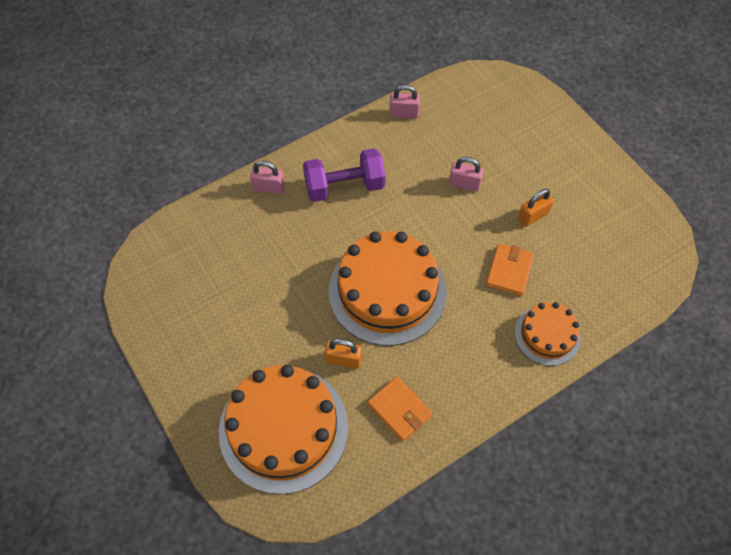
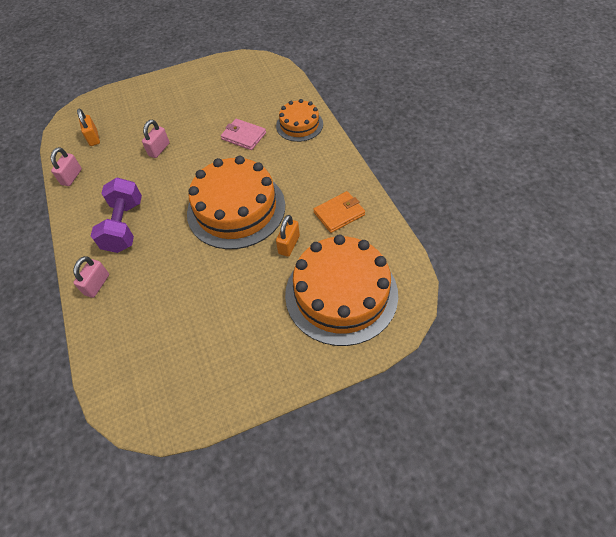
camera: 75 degrees left, 5 degrees down
(509, 271) = (244, 136): orange wallet -> pink wallet
(533, 216) = (204, 117): orange padlock -> orange padlock (93, 138)

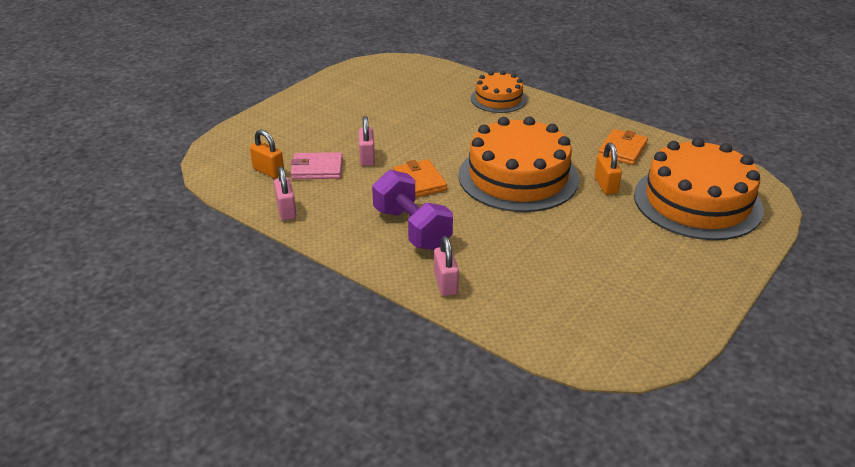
camera: 35 degrees left, 20 degrees down
(169, 185) = (420, 181): none -> orange wallet
(244, 136) = (451, 122): pink wallet -> pink wallet (317, 169)

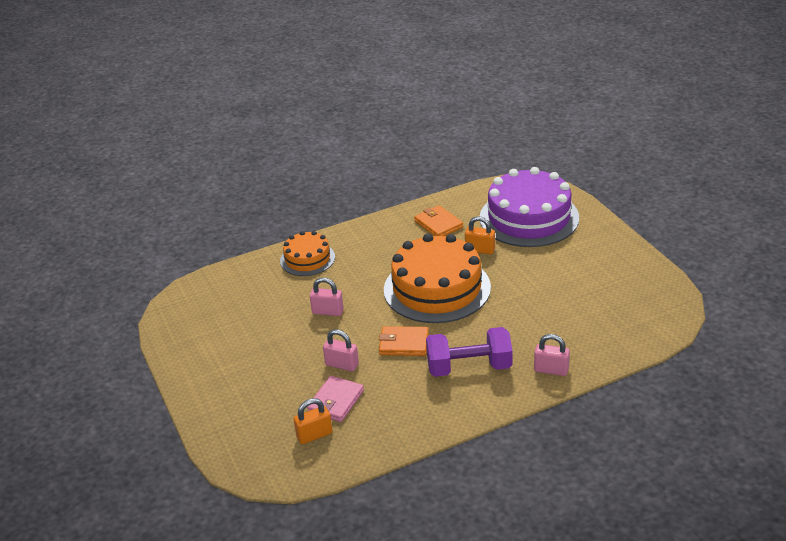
camera: 60 degrees left, 0 degrees up
(286, 210) = (391, 437): pink padlock -> pink padlock (327, 312)
(697, 202) = (529, 218): orange cake -> purple cake

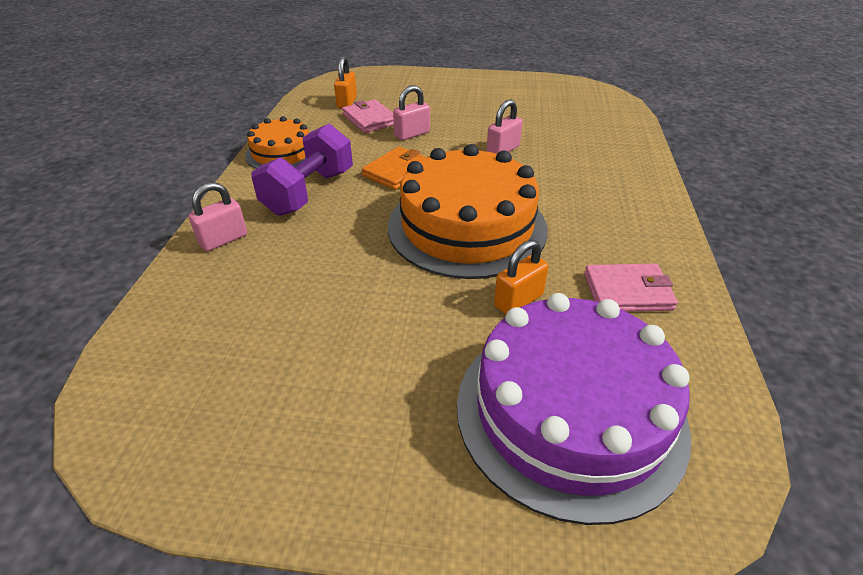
camera: 120 degrees right, 5 degrees up
(307, 259) = (619, 166): orange cake -> orange cake (282, 153)
(438, 224) = (627, 292): orange wallet -> pink wallet

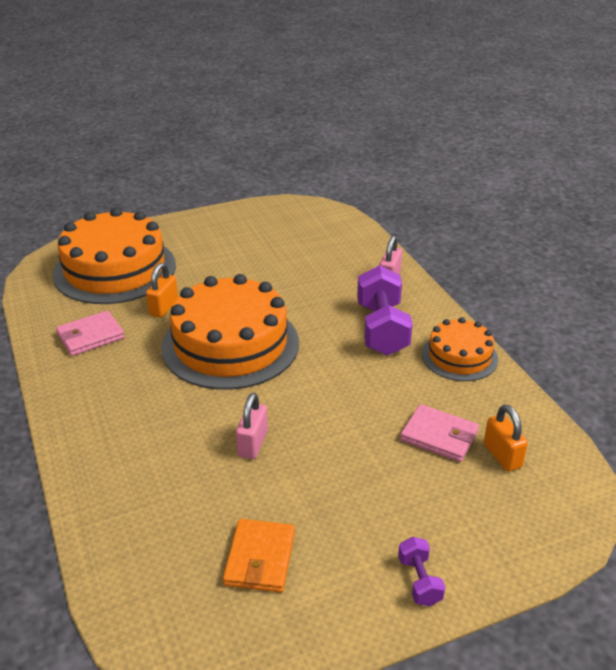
camera: 150 degrees right, 5 degrees down
(397, 171) = (333, 375): orange wallet -> orange wallet (260, 558)
(412, 134) = (369, 430): pink padlock -> none
(457, 81) = (419, 581): none -> purple dumbbell
(570, 412) = (115, 269): purple cake -> orange cake

